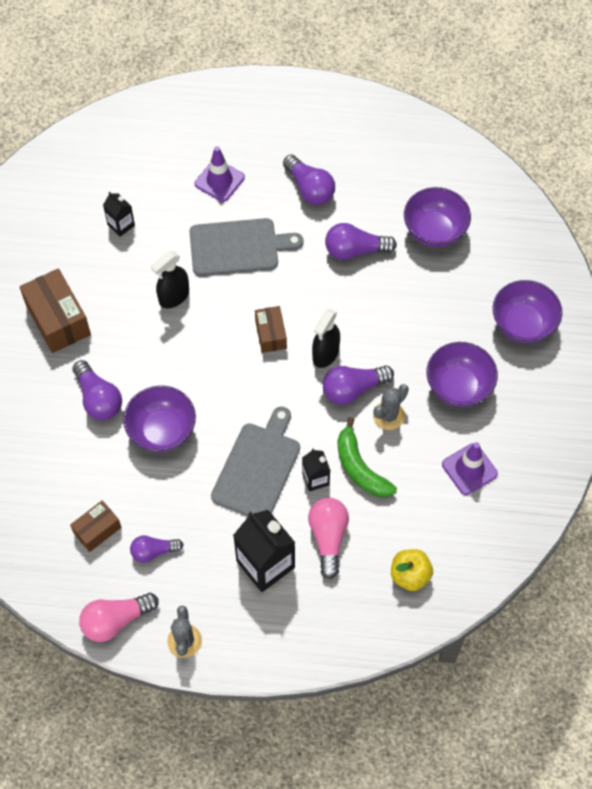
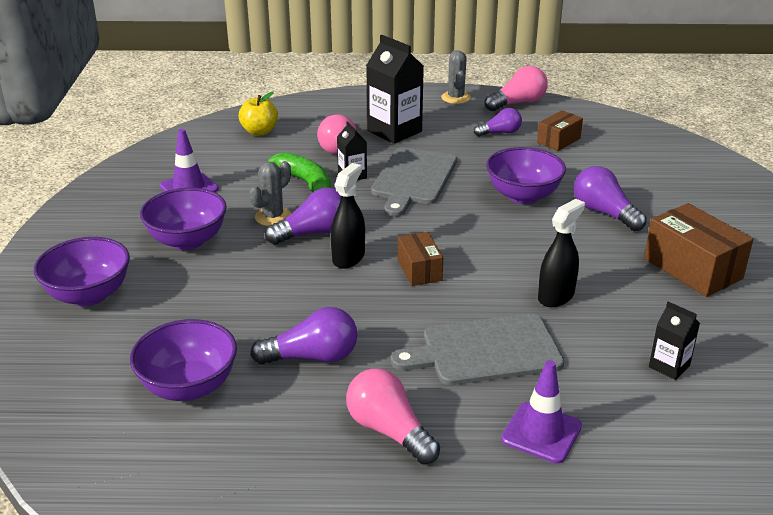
camera: 175 degrees right, 30 degrees down
(309, 189) = (389, 431): purple light bulb -> pink light bulb

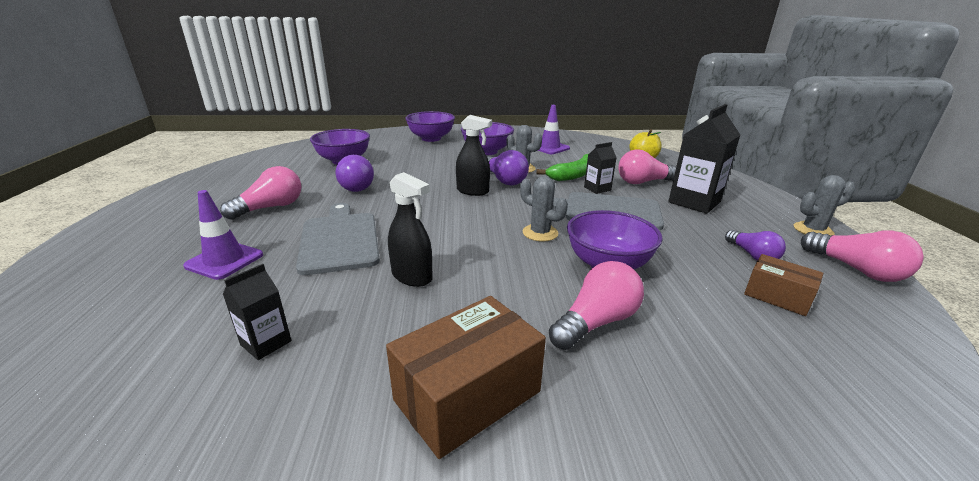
camera: 85 degrees right, 5 degrees down
(419, 270) = (457, 215): brown box -> none
(464, 221) = (540, 233): none -> grey cactus
(604, 213) = (596, 322): purple light bulb -> pink light bulb

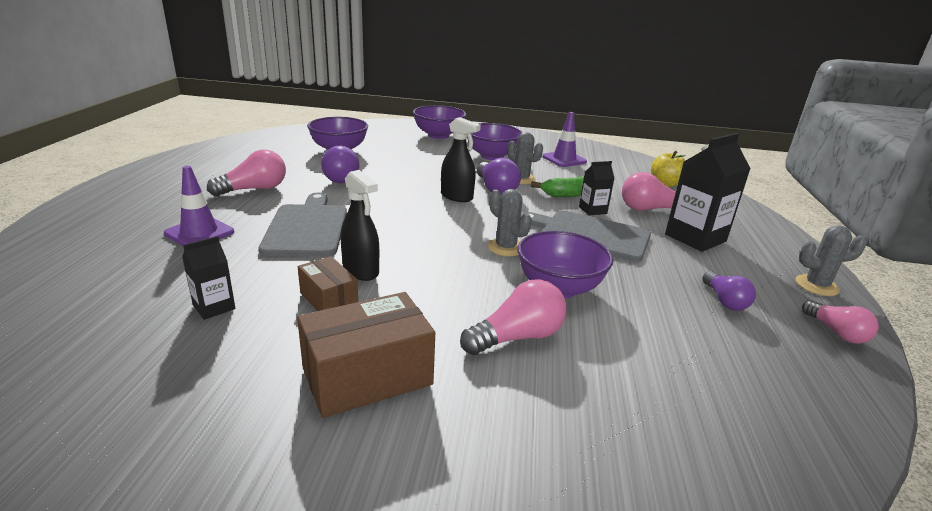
camera: 10 degrees right, 0 degrees up
(777, 297) = (723, 344): brown box -> brown box (328, 299)
(856, 270) = (836, 332): pink light bulb -> pink light bulb, size x0.66

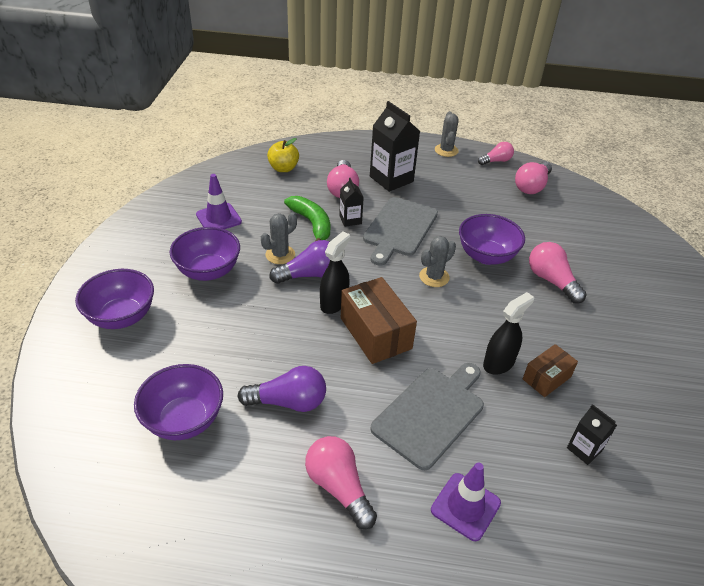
camera: 90 degrees left, 15 degrees up
(307, 228) = (431, 413): grey cutting board -> grey cutting board turned 135 degrees clockwise
(367, 376) = (618, 348): brown box -> brown box (375, 333)
(724, 301) = (477, 189): purple light bulb -> none
(785, 362) = (531, 186): none -> pink light bulb

